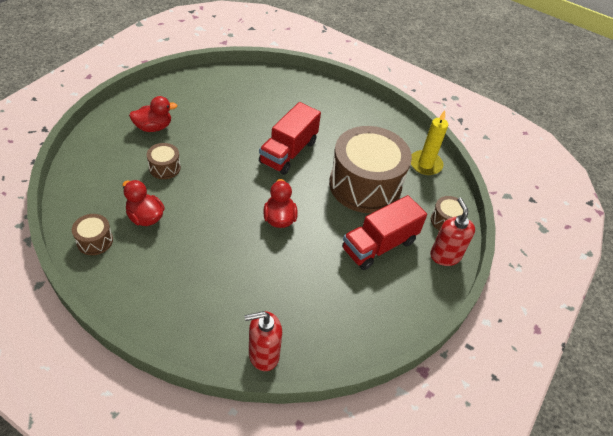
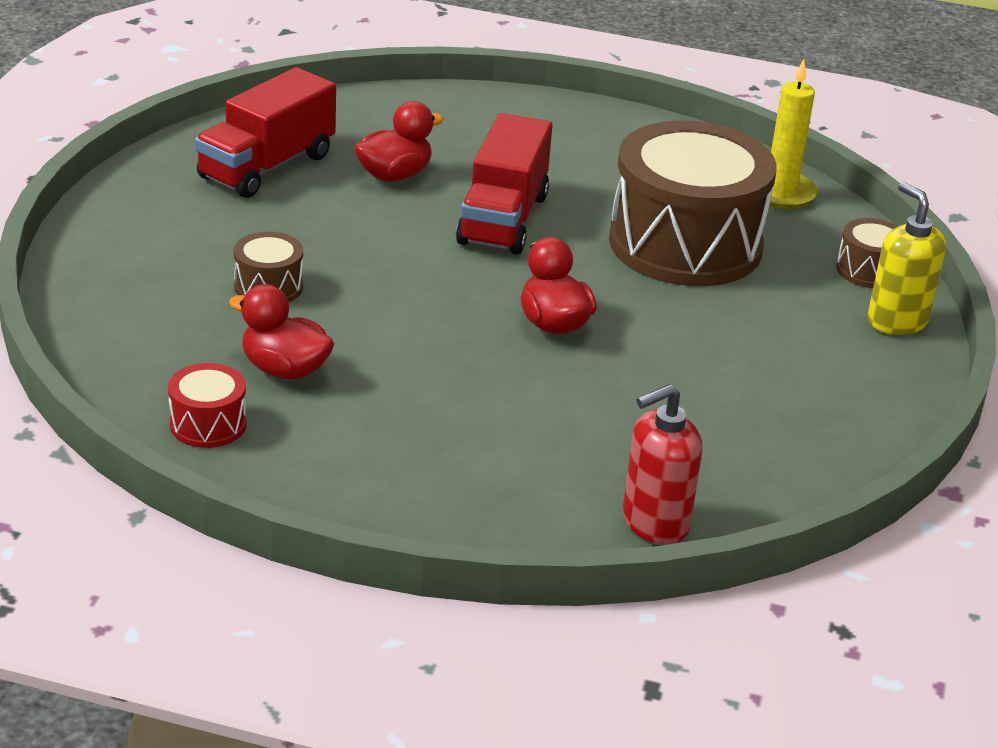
camera: 15 degrees left, 15 degrees down
(95, 241) = (208, 424): brown drum -> red drum
(153, 127) = (198, 226): red duck -> red duck (394, 175)
(379, 245) = (768, 328): red truck -> red truck (267, 167)
(445, 255) = (896, 321): red soap dispenser -> yellow soap dispenser

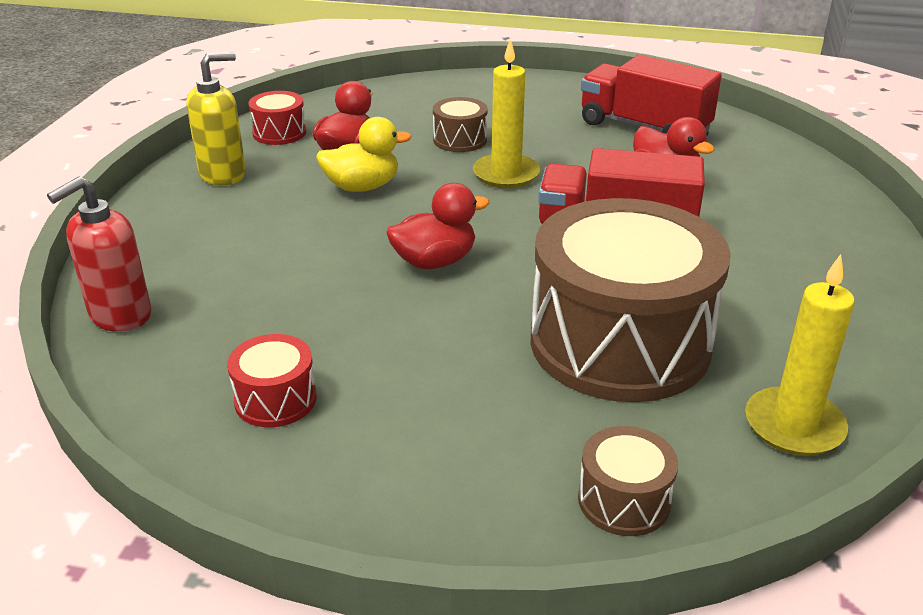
camera: 90 degrees right, 0 degrees up
(367, 265) = (506, 174): none -> yellow candle
(382, 361) = (362, 187): none -> yellow duck
(654, 523) = (120, 315): red soap dispenser -> red soap dispenser turned 105 degrees counterclockwise
(780, 419) = (275, 399): none -> red drum
(896, 321) = (499, 519): yellow soap dispenser -> yellow soap dispenser (223, 174)

